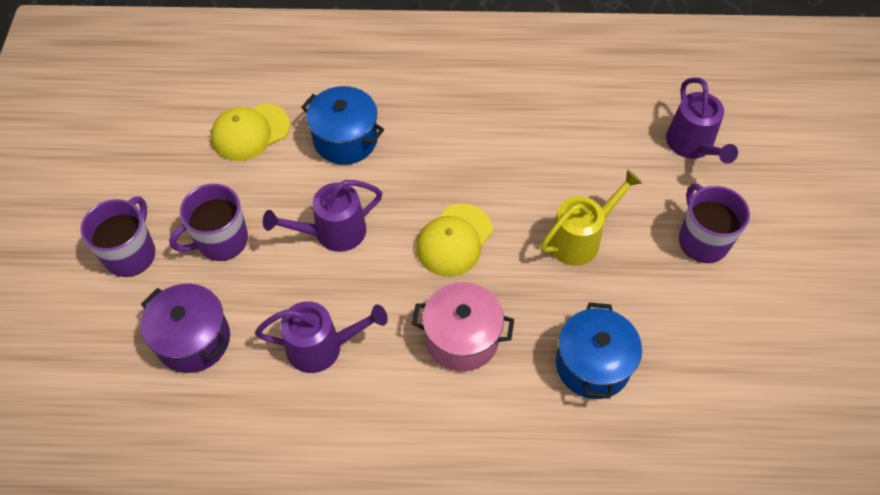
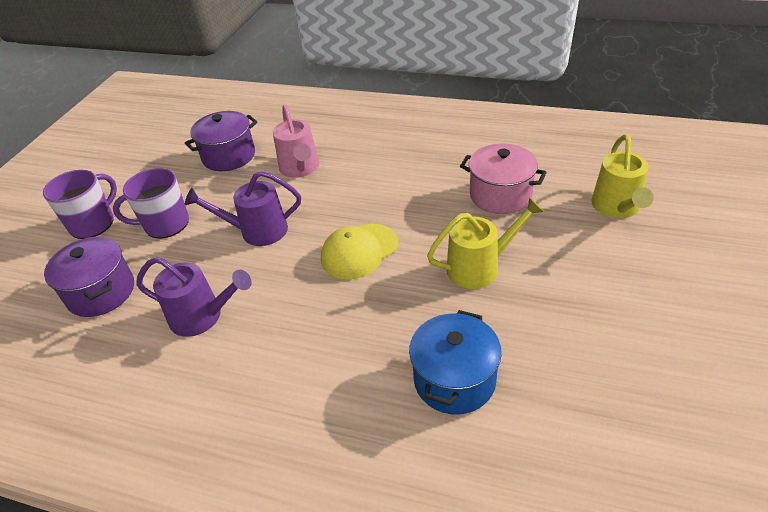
camera: 20 degrees right, 15 degrees down
(250, 132) = (229, 156): yellow cap -> purple pot
(345, 139) = (300, 169): blue pot -> pink watering can
(462, 338) = (331, 332): pink pot -> pink pot (500, 195)
(692, 146) = (617, 208): purple watering can -> yellow watering can
(702, 240) = (608, 286): purple mug -> none

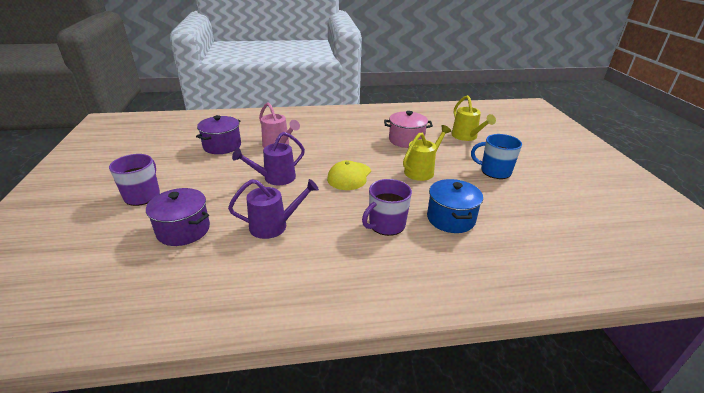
camera: 30 degrees left, 10 degrees down
(165, 224) = (204, 186): purple mug -> purple mug (386, 225)
(611, 300) = (494, 171): none -> blue mug

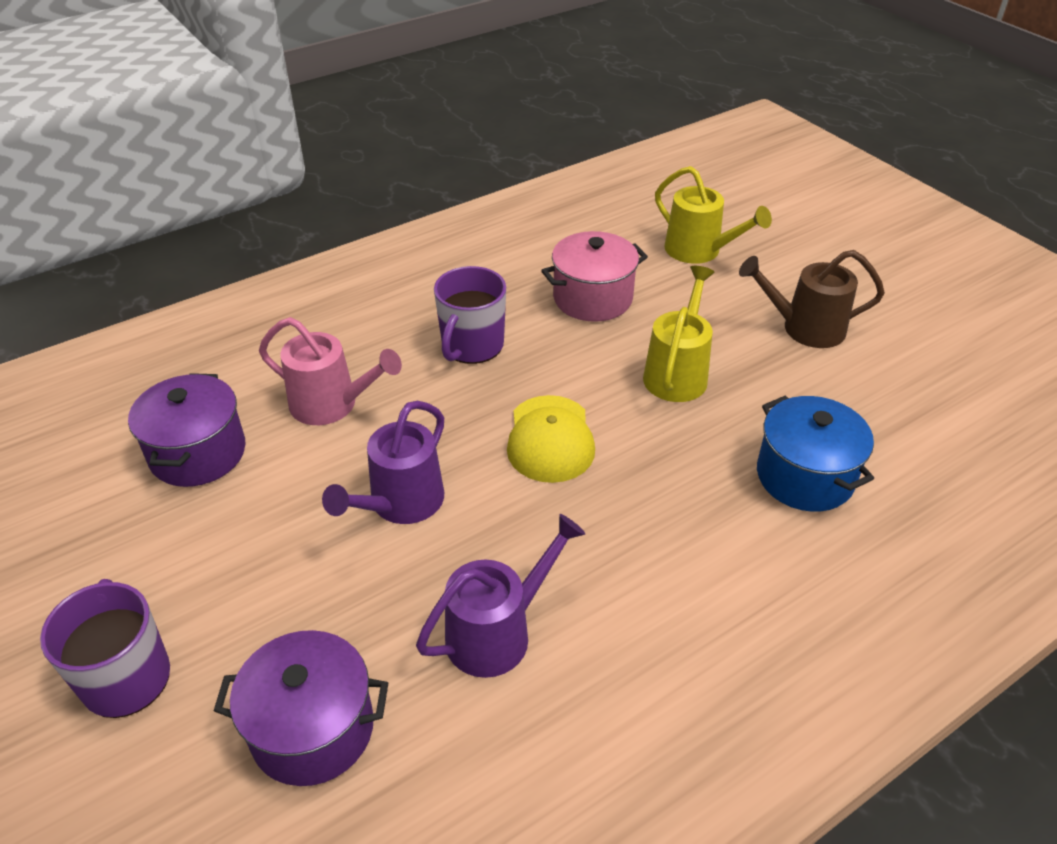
camera: 25 degrees left, 10 degrees up
(386, 225) = (706, 538): purple mug -> purple mug (472, 346)
(494, 171) = (804, 328): blue mug -> brown watering can

